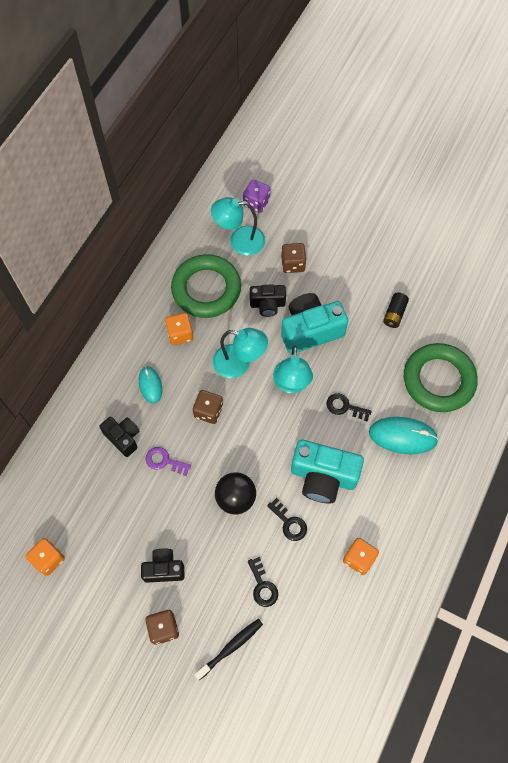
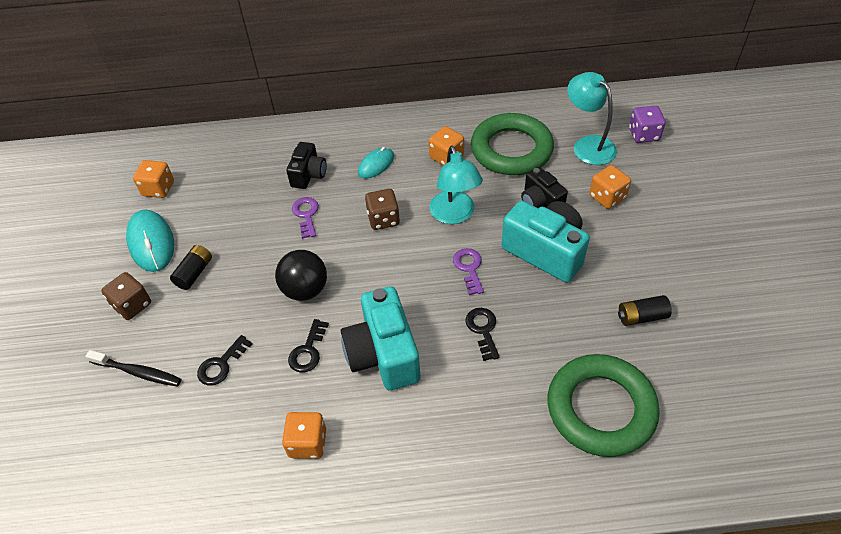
camera: 60 degrees right, 15 degrees down
(164, 569) = (194, 273): black camera -> black battery
(291, 384) = (469, 268): turquoise lamp -> purple key
(293, 264) = (607, 197): brown dice -> orange dice
(402, 436) = (494, 408): turquoise mouse -> turquoise mouse (151, 243)

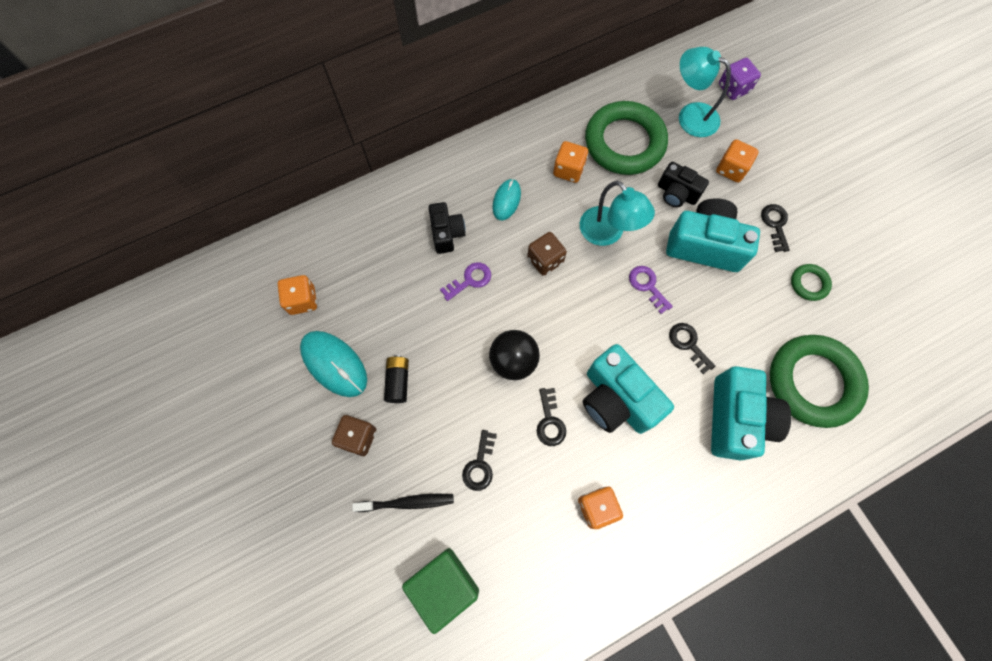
camera: 25 degrees left, 20 degrees up
(123, 455) = (444, 585): none -> green cube
(306, 215) = (470, 280): purple key -> purple key turned 90 degrees clockwise
(497, 414) = (736, 419): none -> turquoise camera
(630, 255) = (775, 224): none -> black key
(641, 317) = (809, 283): black battery -> green ring

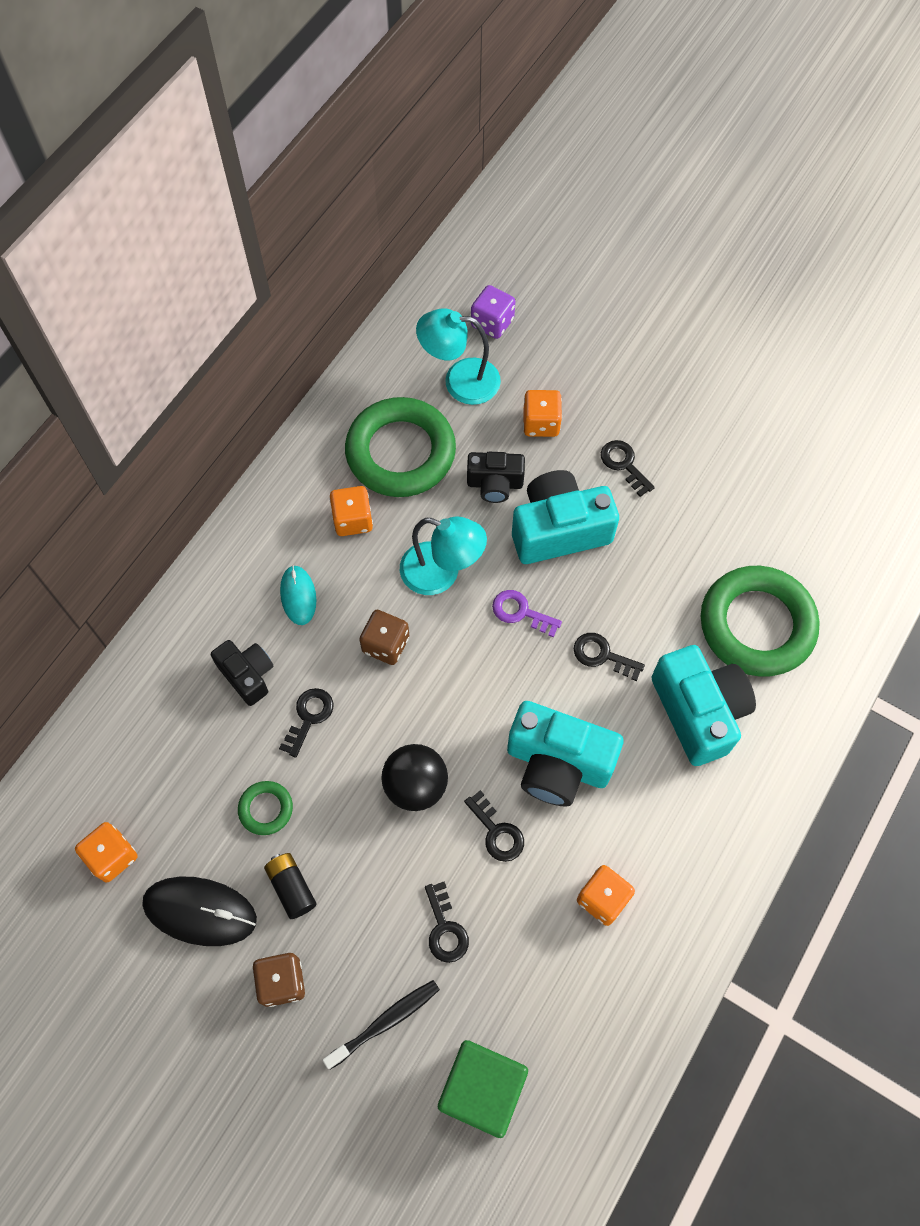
camera: 30 degrees left, 5 degrees down
(334, 364) = (200, 911): turquoise mouse -> black mouse
(470, 280) = (309, 717): purple key -> black key
(809, 283) = (695, 514): green ring -> green ring (266, 809)

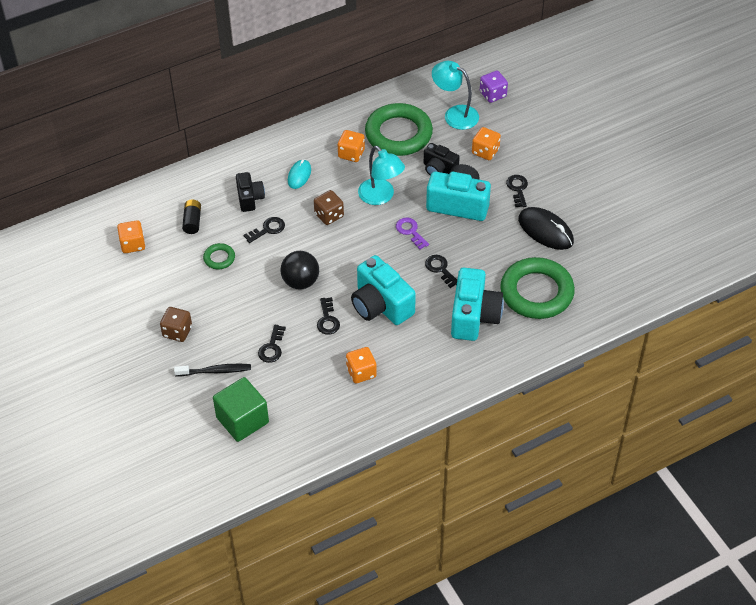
camera: 30 degrees right, 15 degrees down
(200, 911) = (158, 285): black mouse -> black mouse (545, 230)
(291, 887) = (209, 296): black battery -> black battery (192, 221)

